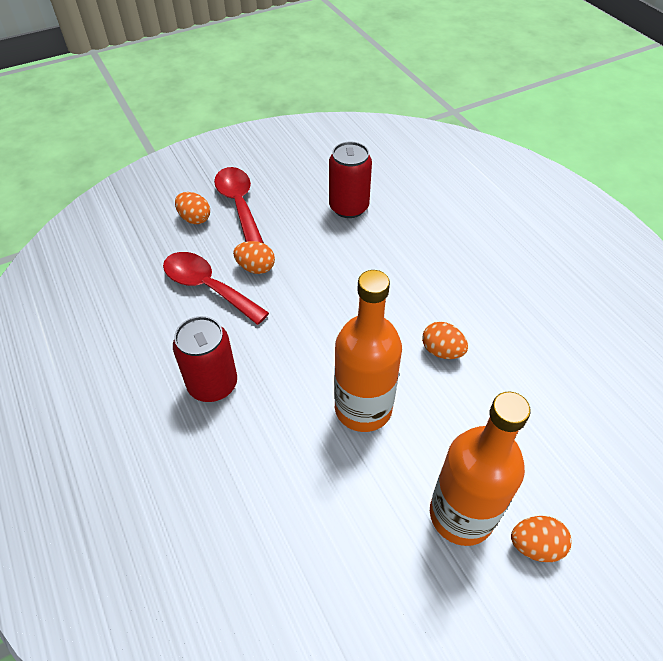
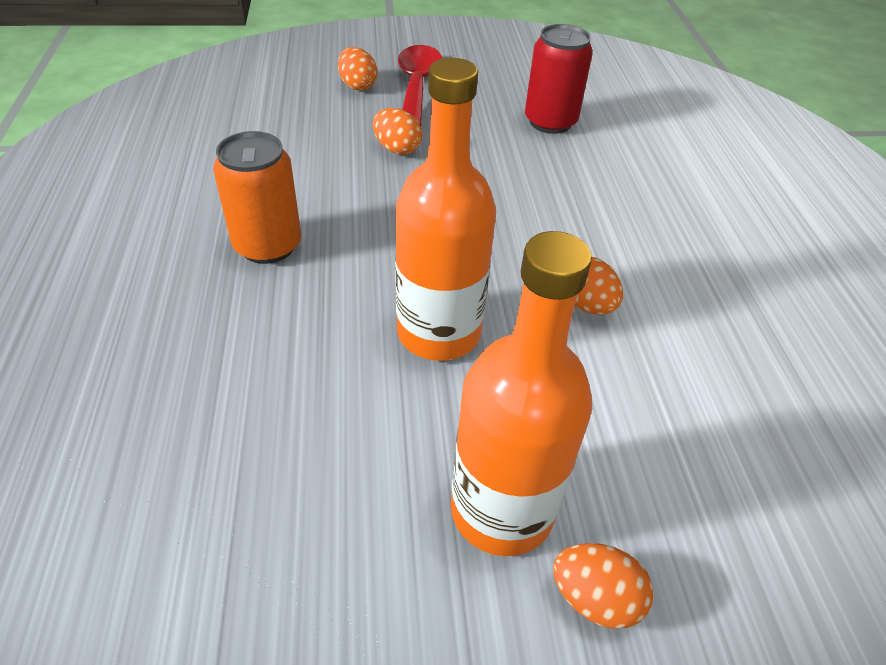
camera: 20 degrees right, 5 degrees down
(208, 287) = (328, 151): red spoon -> none
(212, 384) = (268, 245): red can -> orange can

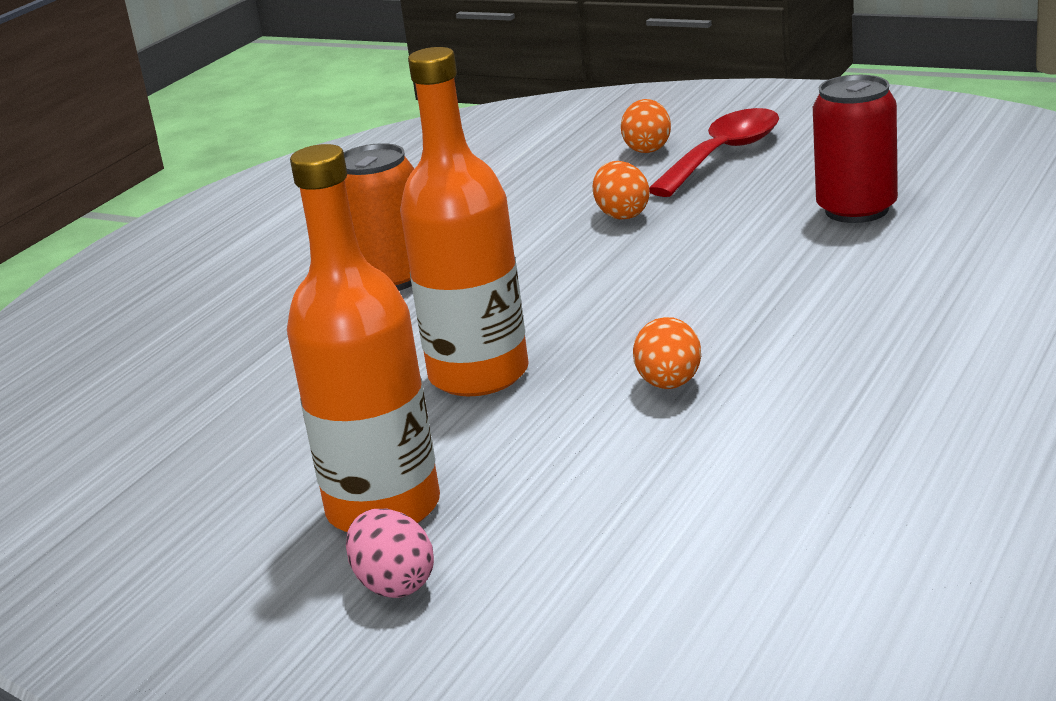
camera: 40 degrees right, 20 degrees down
(595, 598) = (394, 584): orange egg -> pink egg

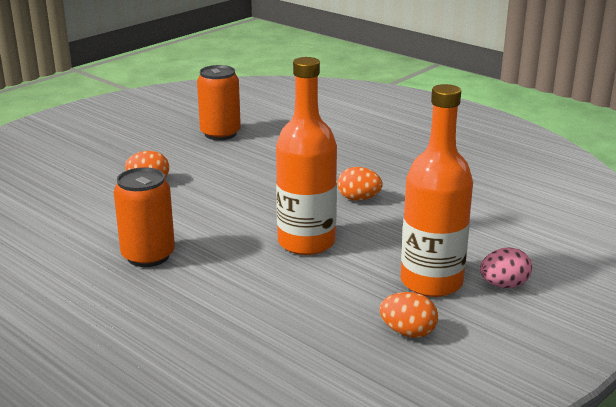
camera: 80 degrees left, 0 degrees up
(647, 149) = (65, 162): orange egg -> orange egg (408, 332)
(723, 155) = (107, 147): red spoon -> none
(856, 210) = (220, 134): red can -> orange can

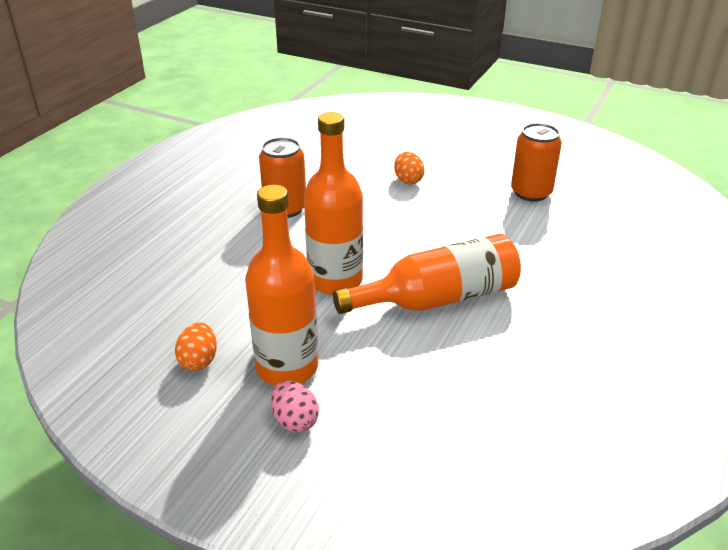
camera: 75 degrees right, 10 degrees up
(358, 199) = (438, 299): orange egg -> orange bottle

